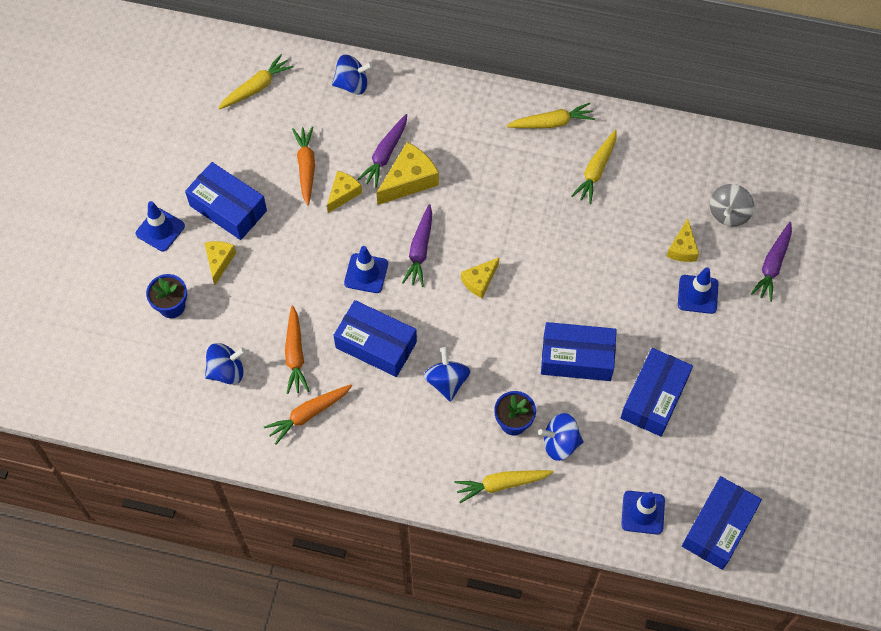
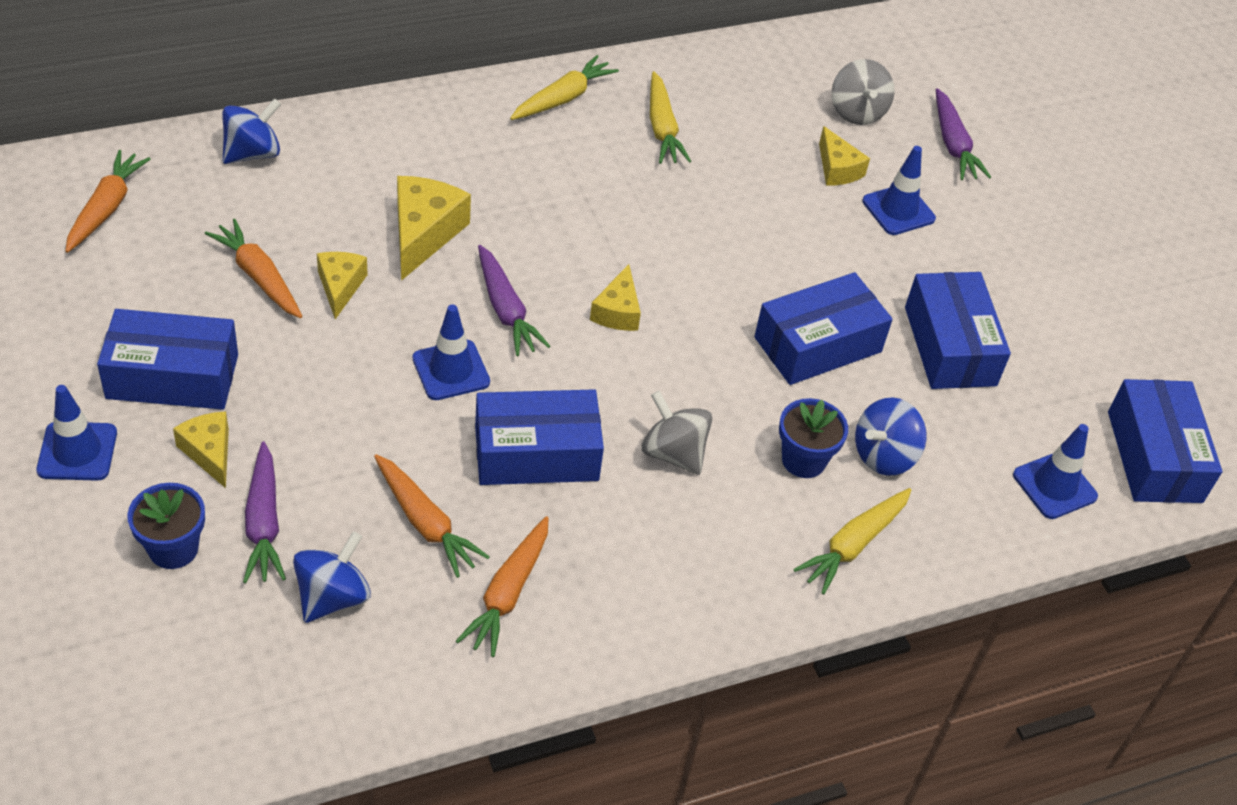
camera: 40 degrees left, 15 degrees down
(256, 87) = (106, 208): yellow carrot -> orange carrot
(385, 154) = (365, 217): purple carrot -> purple carrot (263, 522)
(447, 381) = (673, 453): blue spinning top -> grey spinning top

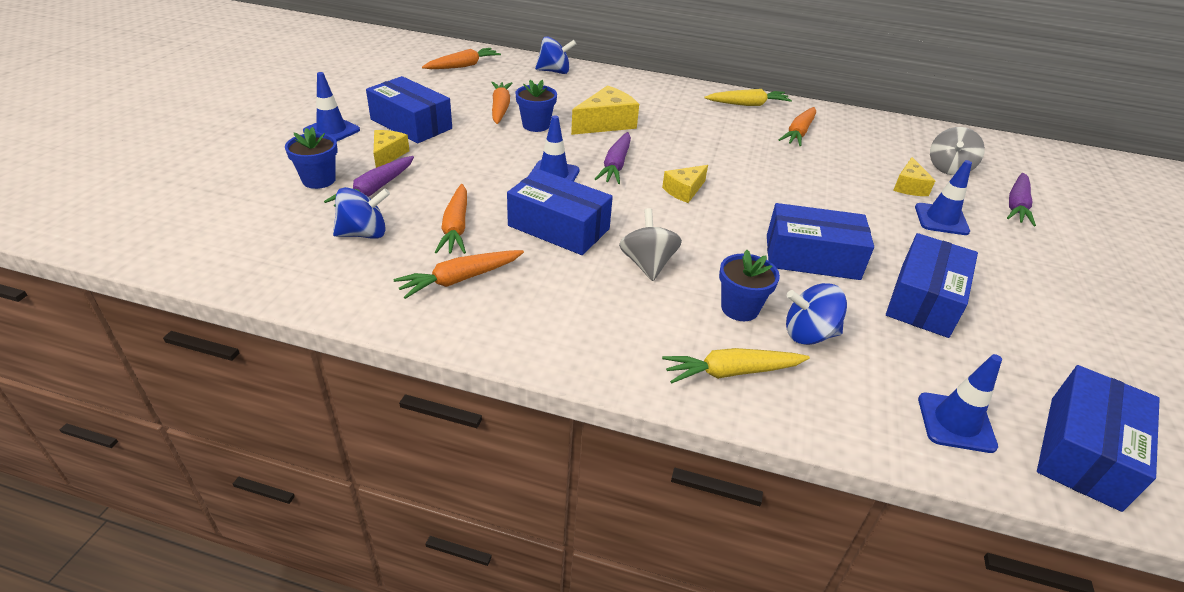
camera: 40 degrees right, 10 degrees down
(340, 287) = (536, 125): yellow cheese -> blue flower pot
(662, 128) = (799, 133): yellow carrot -> orange carrot

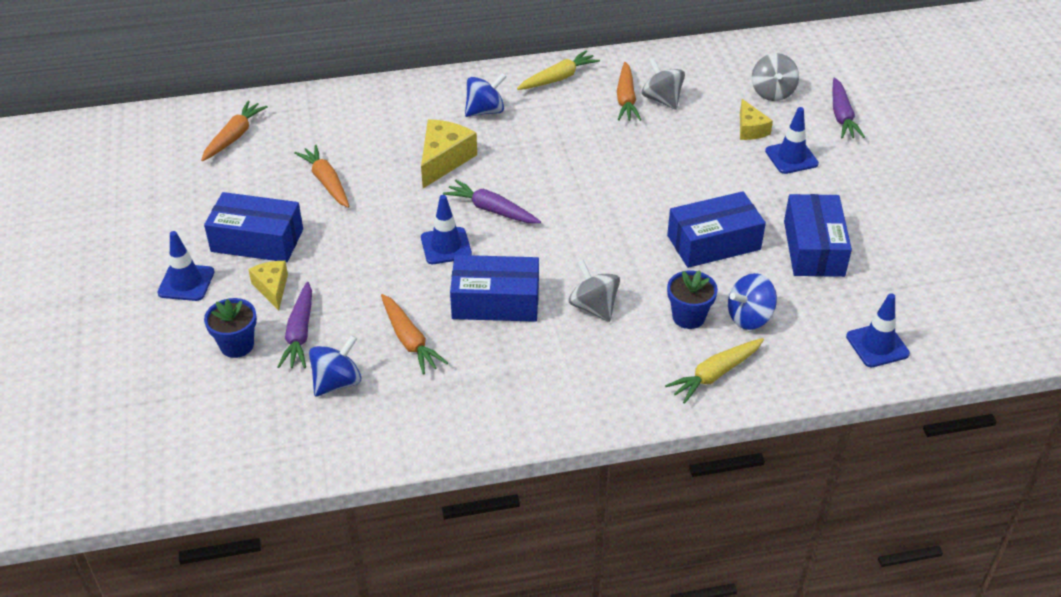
camera: 25 degrees left, 5 degrees up
(460, 279) = (458, 388): orange carrot -> none
(536, 125) = (380, 190): blue flower pot -> none
(554, 71) = (337, 106): blue spinning top -> blue spinning top (485, 111)
(616, 165) = (492, 210): purple carrot -> purple carrot turned 135 degrees clockwise
(684, 190) = (571, 214): yellow cheese -> none
(833, 142) = (662, 99): none -> grey spinning top
(1084, 451) = (960, 330): blue box -> none

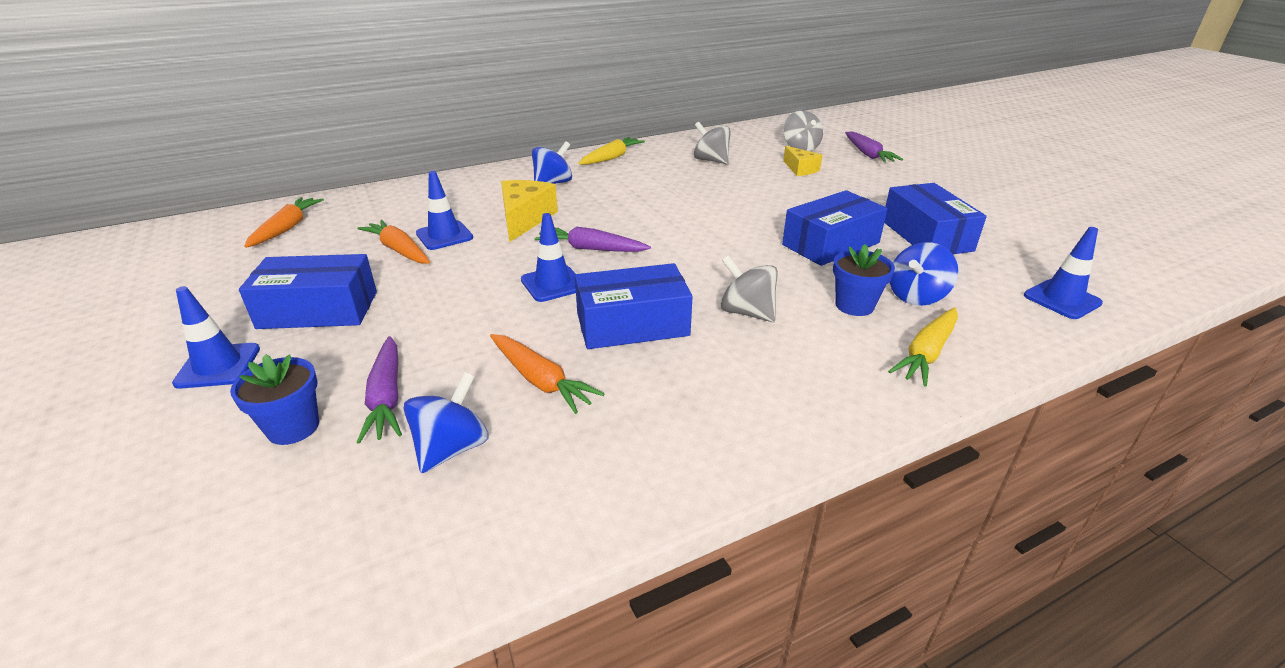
camera: 15 degrees left, 10 degrees down
(272, 288) = (342, 354): yellow cheese -> none
(626, 99) = (679, 163): orange carrot -> none
(791, 157) = (850, 181): blue traffic cone -> blue traffic cone (444, 236)

